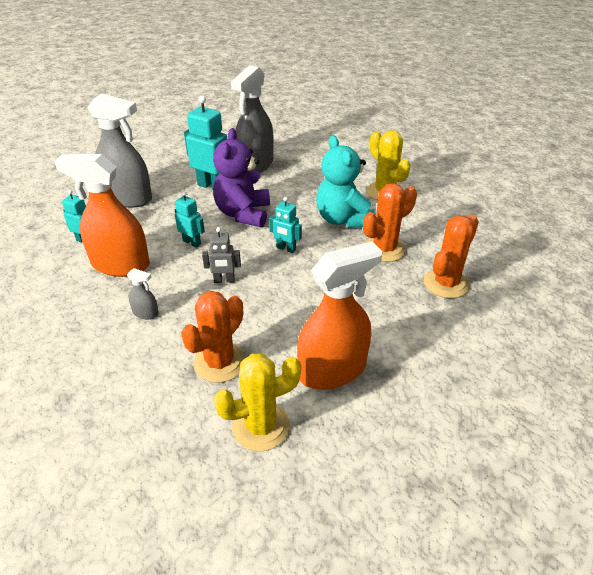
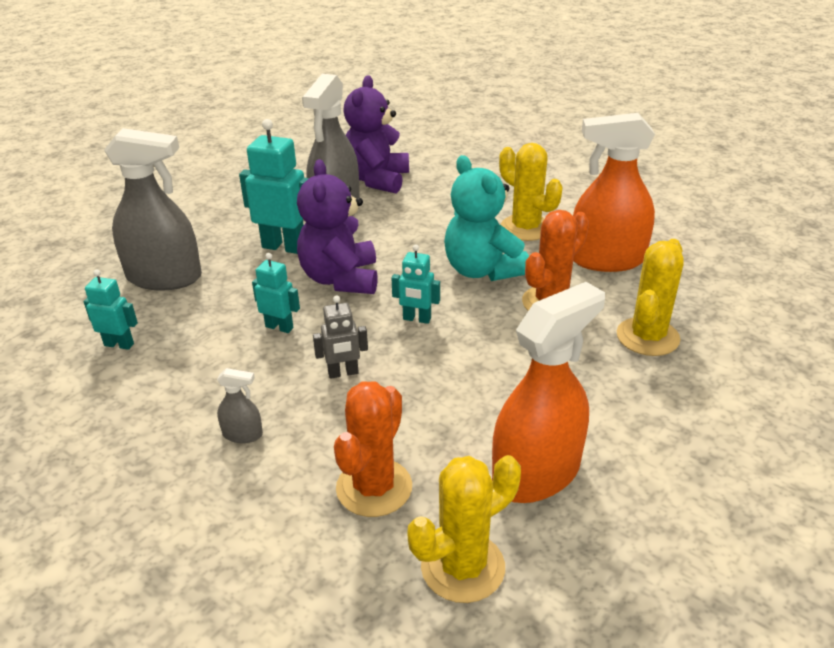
camera: 10 degrees left, 5 degrees down
(120, 265) = (183, 371): orange spray bottle -> orange spray bottle (606, 259)
(290, 144) = (376, 180): none -> purple teddy bear
(446, 283) = (647, 337): orange cactus -> yellow cactus

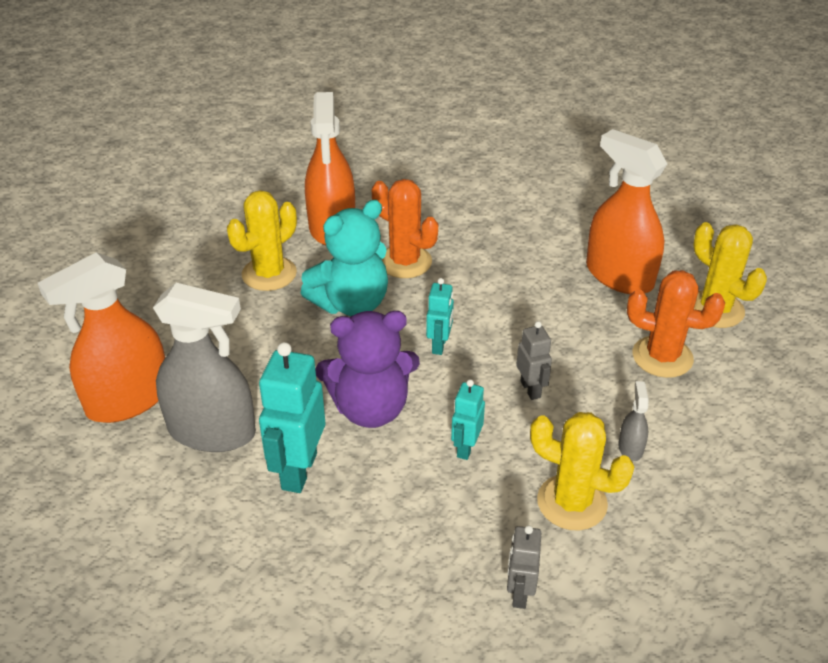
camera: 95 degrees left, 5 degrees up
(119, 344) = (519, 593): turquoise robot -> grey robot
(164, 277) = (372, 586): grey spray bottle -> none
(376, 180) = (128, 399): purple teddy bear -> orange spray bottle
(647, 337) = (449, 214): yellow cactus -> yellow cactus (572, 502)

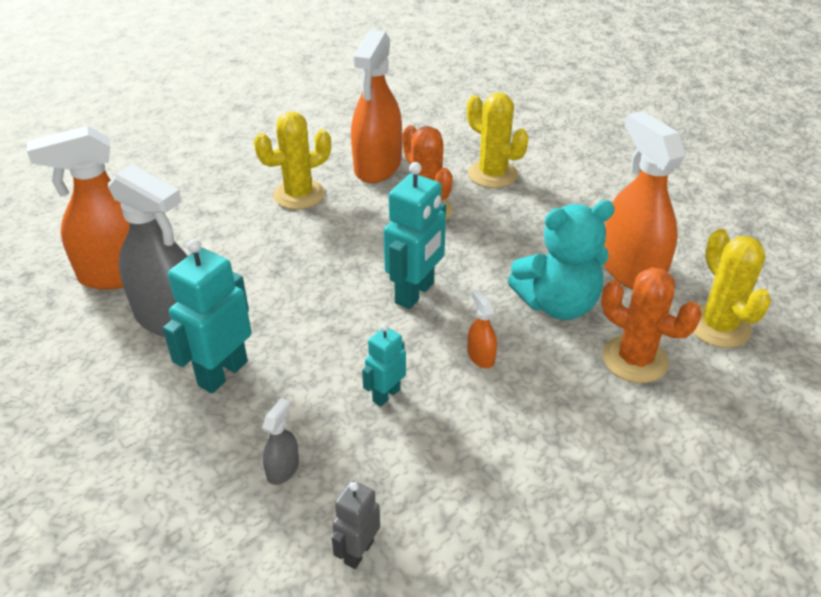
camera: 20 degrees right, 0 degrees up
(351, 303) = (355, 236): turquoise teddy bear -> turquoise teddy bear (557, 304)
(370, 409) = (318, 335): purple teddy bear -> none
(439, 345) = (415, 293): turquoise robot -> turquoise robot, size x1.77
(531, 389) = (481, 356): grey robot -> orange spray bottle
(572, 502) = (461, 478): yellow cactus -> yellow cactus (492, 174)
(630, 447) = (552, 441): grey spray bottle -> grey spray bottle (283, 469)

